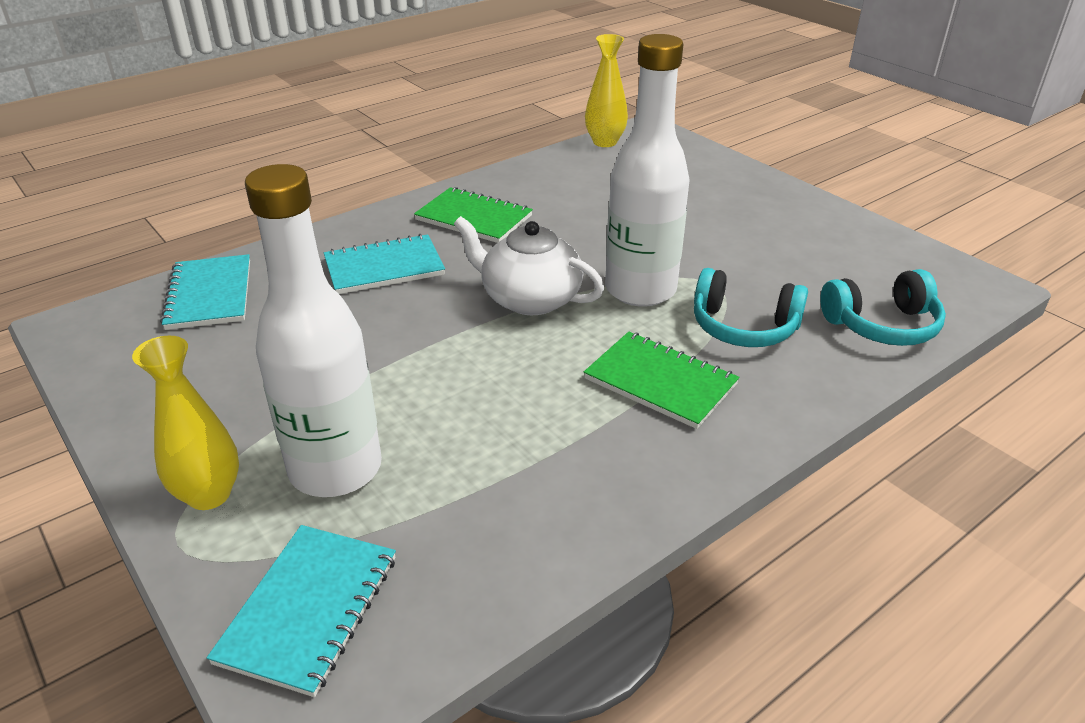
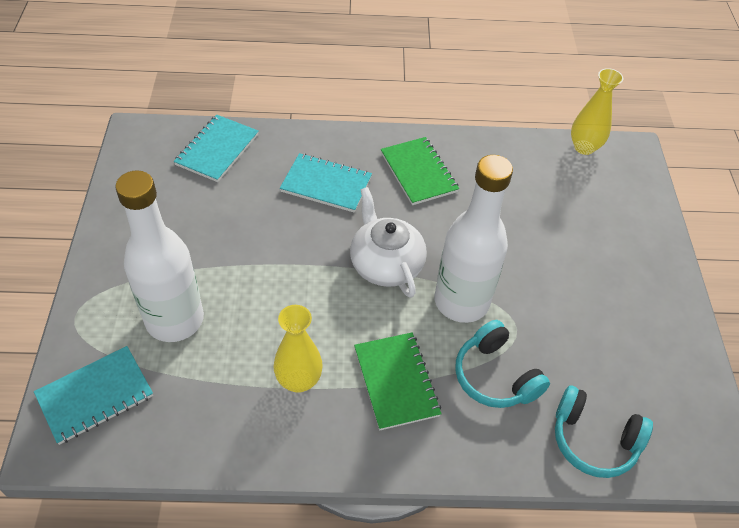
camera: 35 degrees right, 15 degrees up
(209, 494) = (109, 295): yellow vase -> yellow vase (299, 380)

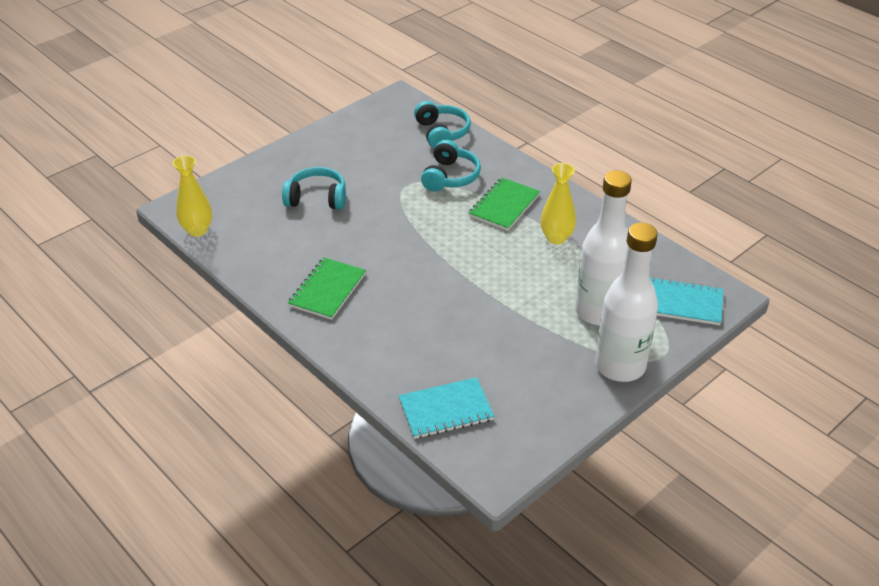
camera: 130 degrees left, 10 degrees down
(326, 184) = (400, 326): turquoise notebook -> none
(385, 264) = (432, 256): white teapot -> none
(461, 302) = (417, 212): white bottle -> white bottle (620, 366)
(559, 245) = (317, 198): none -> turquoise headphones

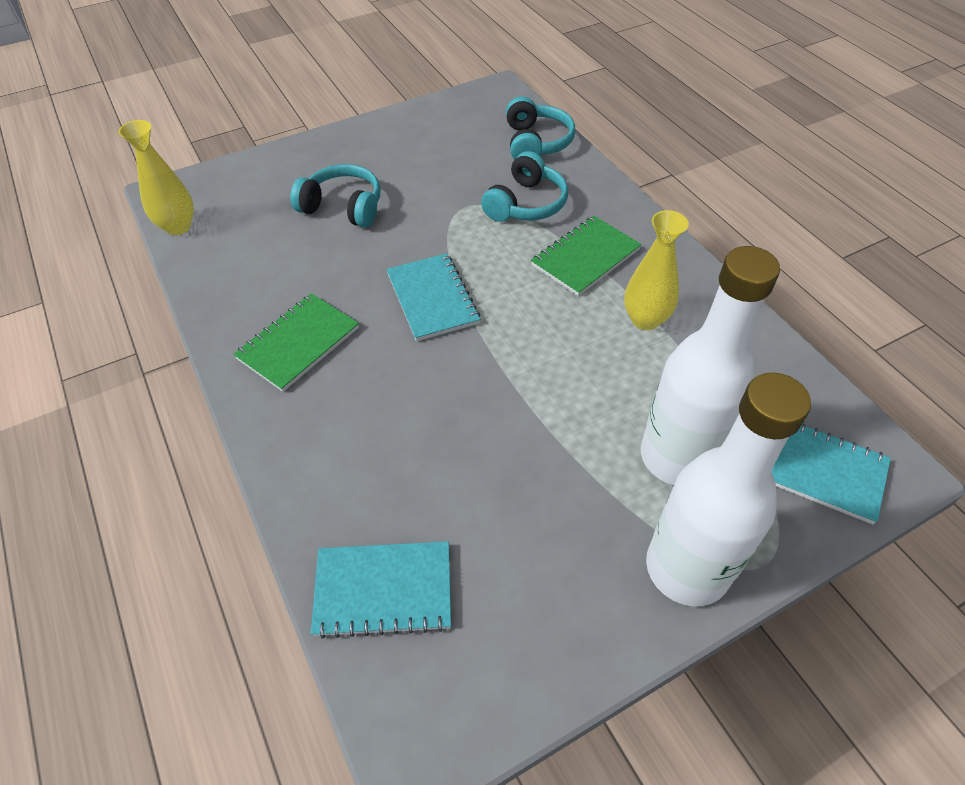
camera: 15 degrees right, 10 degrees up
(408, 248) = (432, 298): none -> turquoise notebook

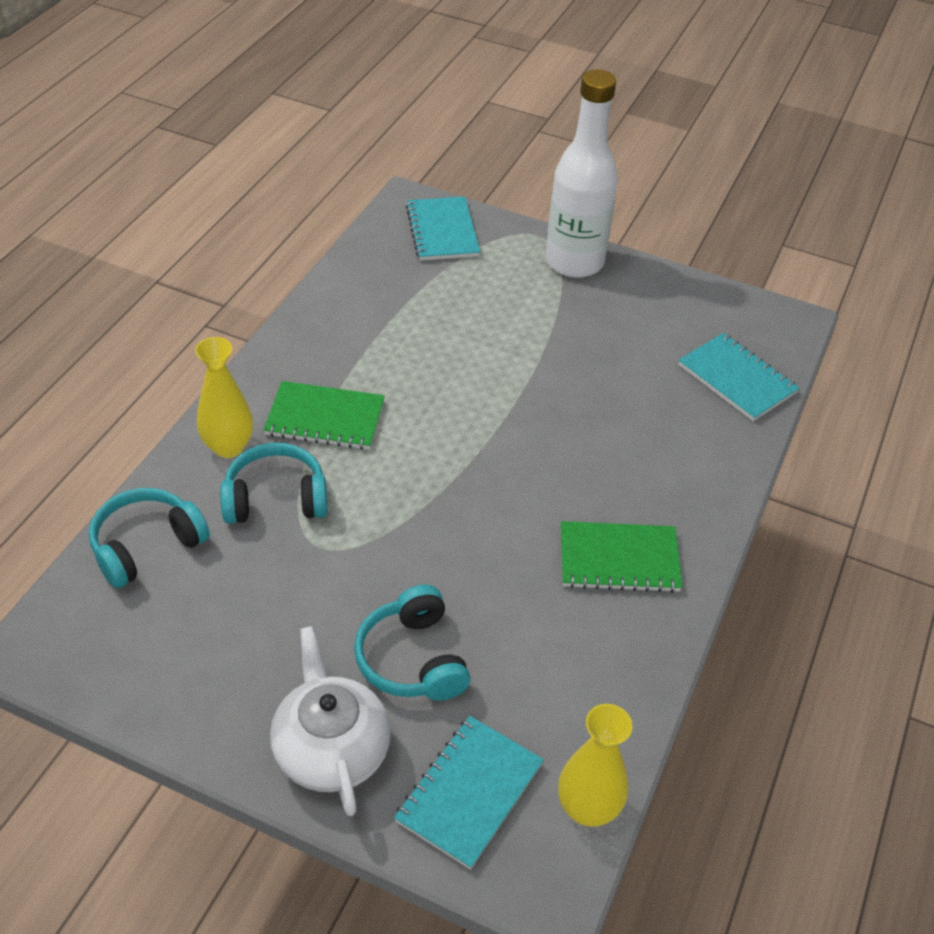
camera: 130 degrees left, 5 degrees down
(327, 156) = (331, 749): none -> white teapot
(432, 298) = (476, 497): turquoise notebook -> turquoise notebook (469, 792)
(645, 319) = (374, 351): yellow vase -> yellow vase (228, 446)
(677, 457) = (496, 291): white bottle -> none

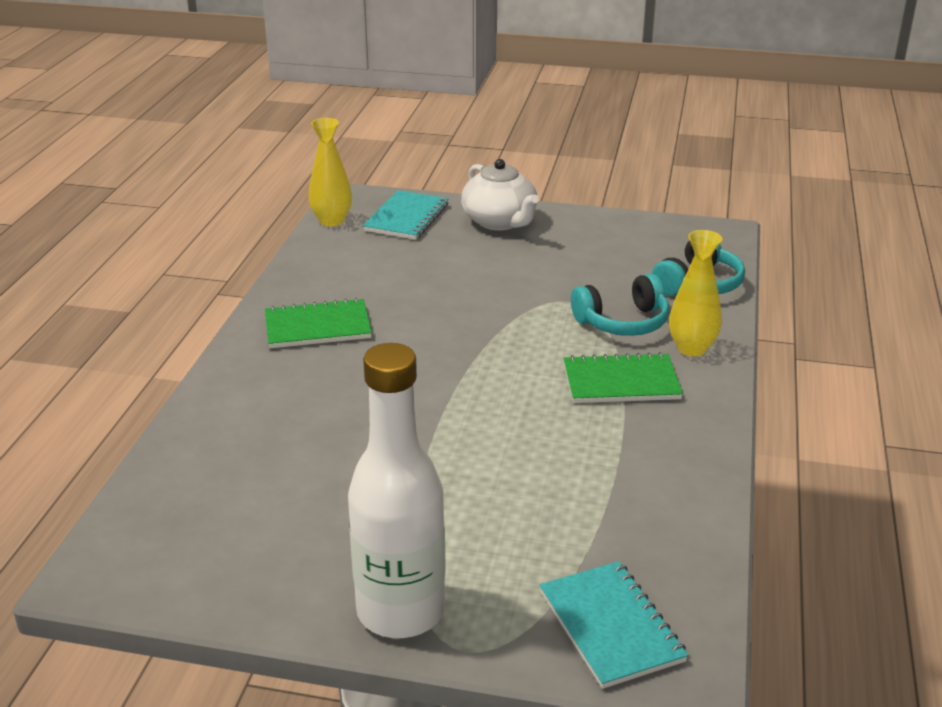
camera: 170 degrees right, 15 degrees down
(413, 659) = (465, 259): turquoise headphones -> none
(737, 379) = (183, 489): turquoise notebook -> none

